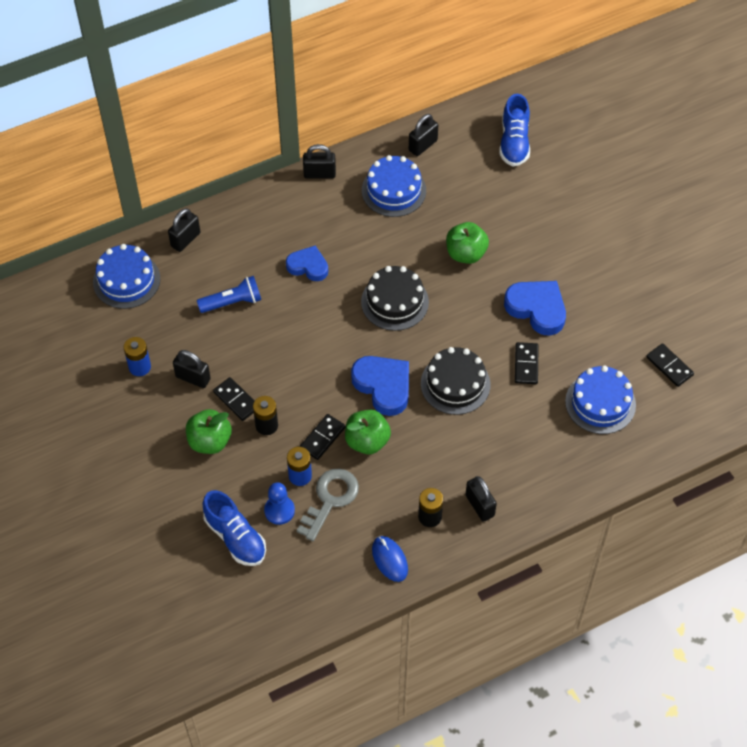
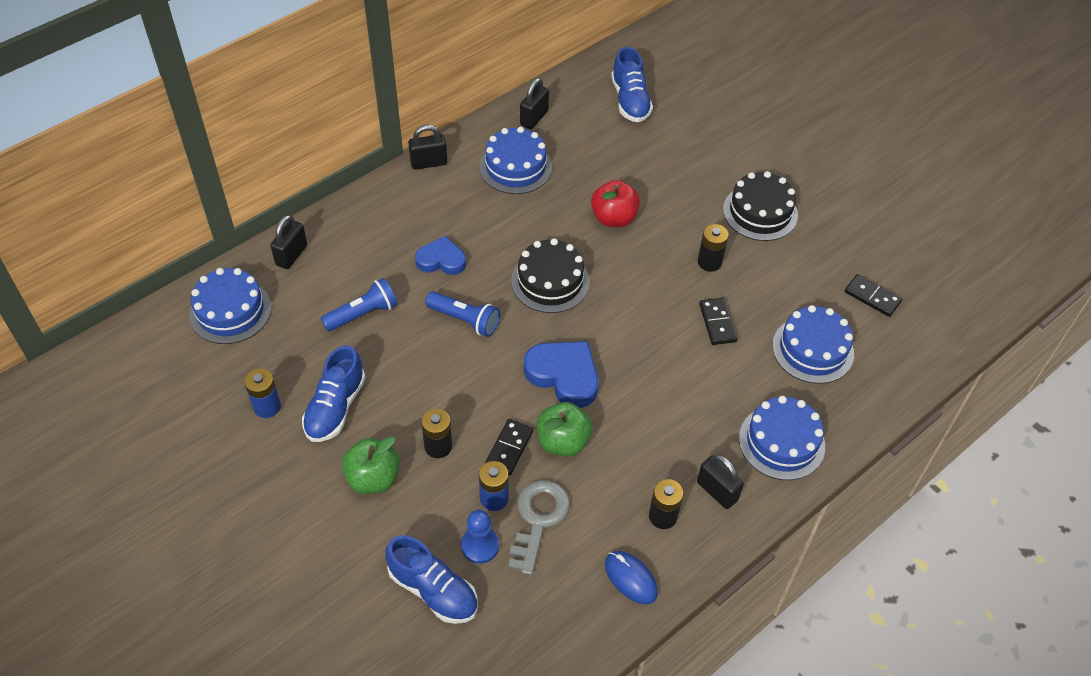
camera: 15 degrees left, 5 degrees down
(193, 378) = (335, 407): black padlock -> blue shoe
(236, 400) = (394, 424): black domino -> none
(314, 323) = (465, 320): none -> blue flashlight
(455, 384) = (645, 358): black cake -> black cake (760, 212)
(466, 253) = (614, 218): green apple -> red apple
(537, 309) = (709, 262): blue heart -> black battery
(546, 476) = (781, 442): none -> blue cake

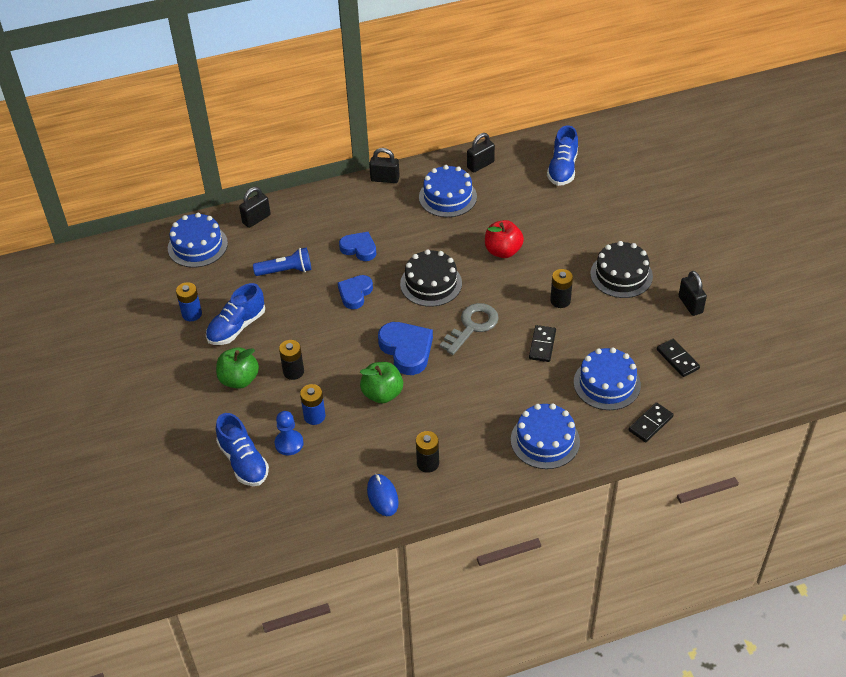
camera: 25 degrees right, 5 degrees down
(465, 320) = (355, 293): blue flashlight -> blue heart
(509, 448) = (342, 387): black domino -> black domino (650, 424)
(538, 519) = (338, 439): grey key -> grey key (472, 326)
(717, 491) = (477, 459): black padlock -> black padlock (690, 304)

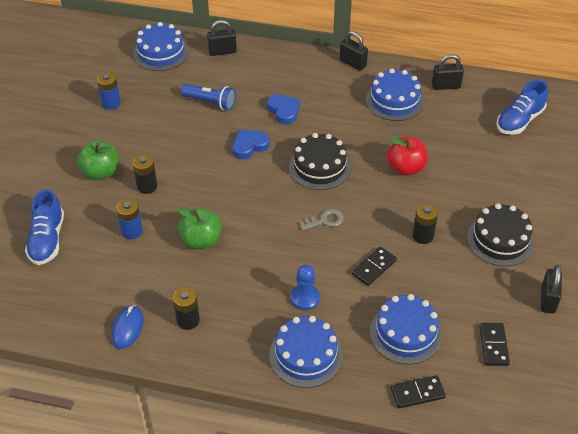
camera: 30 degrees right, 0 degrees up
(236, 327) = (135, 129): blue shoe -> none
(289, 443) = (93, 243): blue pawn -> blue pawn (305, 298)
(406, 350) = (252, 213): blue heart -> none
(472, 326) = (325, 220): grey key -> grey key, size x0.60

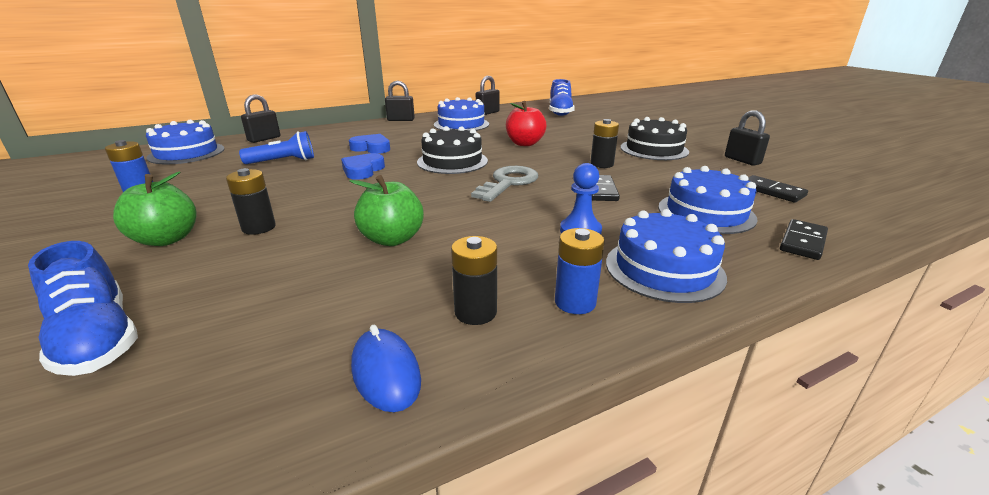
camera: 40 degrees left, 20 degrees down
(132, 231) = (274, 268): blue battery -> blue battery (575, 302)
(325, 220) = (508, 183): grey key -> grey key, size x1.66

